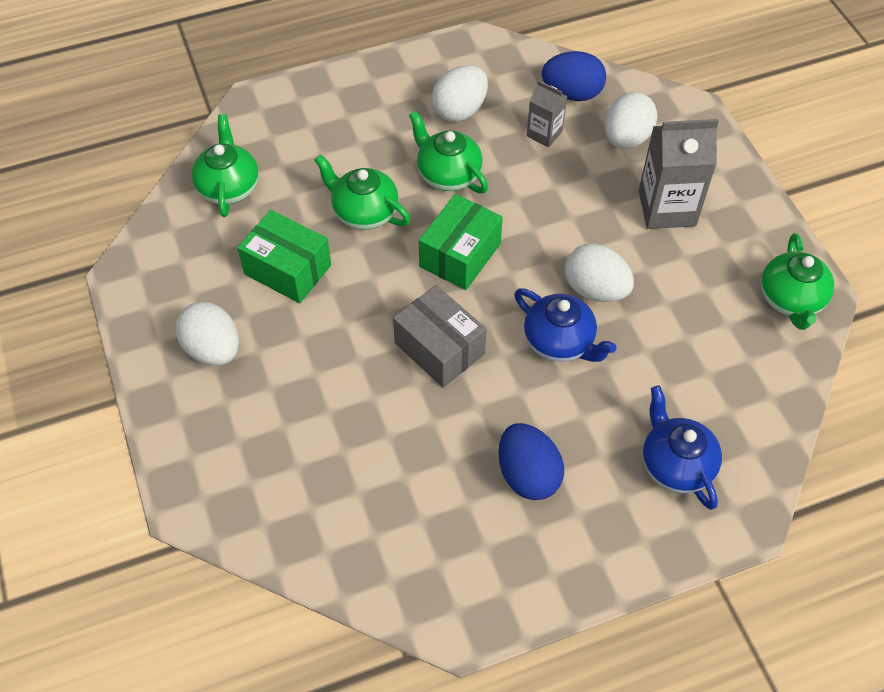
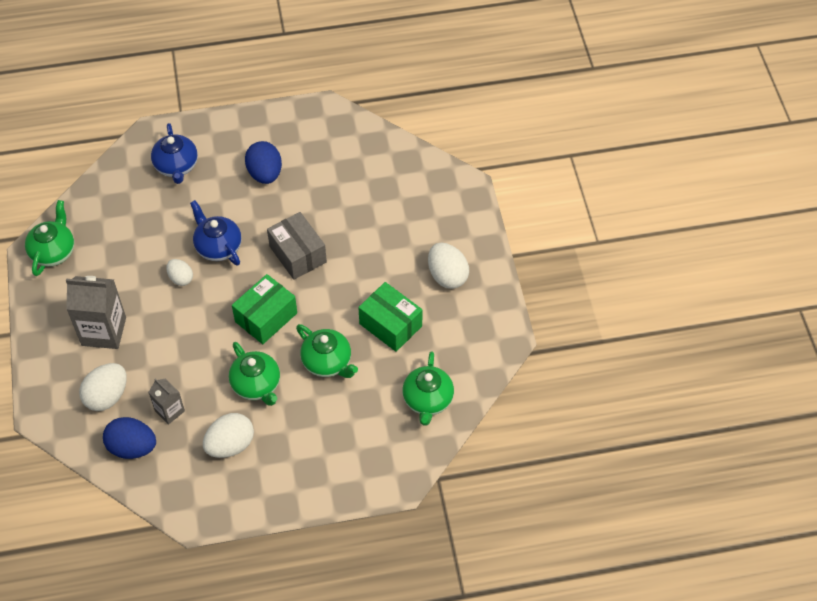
camera: 170 degrees left, 0 degrees up
(595, 289) = (181, 278): white egg -> white egg, size x0.61

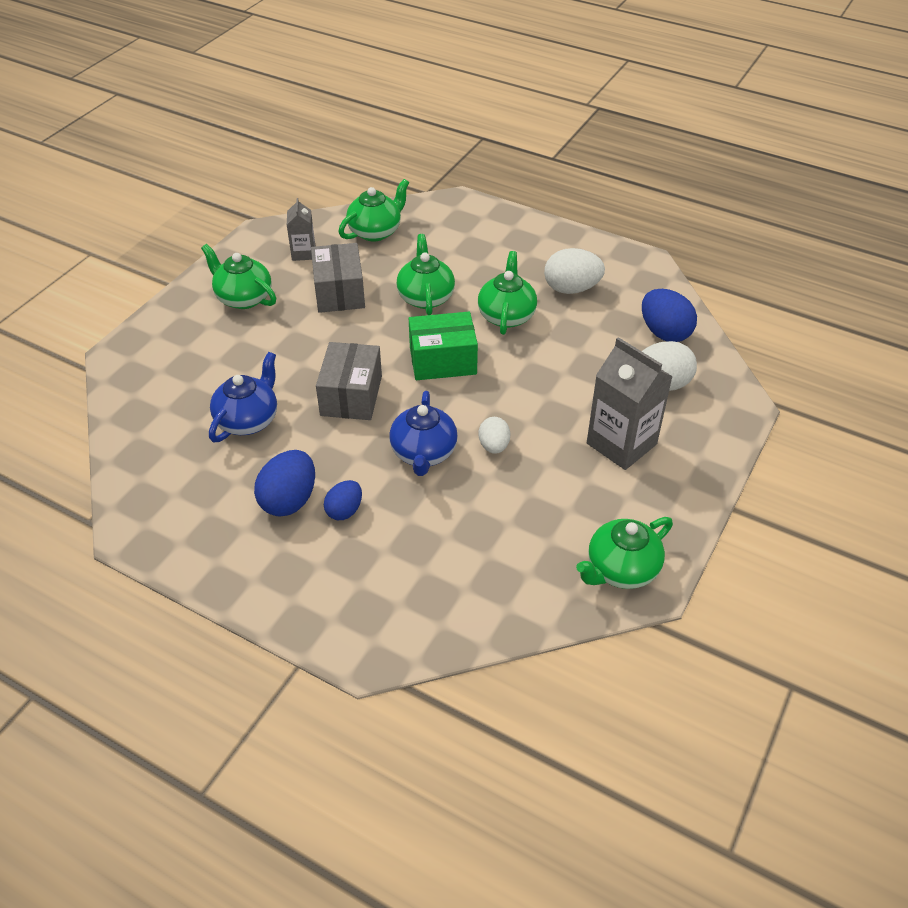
camera: 140 degrees left, 10 degrees down
(169, 411) = (606, 340): grey carton -> grey carton (303, 253)
(176, 166) = (379, 581): blue teapot -> blue teapot (248, 420)
(230, 187) = (344, 510): none -> blue egg
(390, 325) = (339, 292): green box -> grey box
(447, 276) = (243, 298): white egg -> green teapot

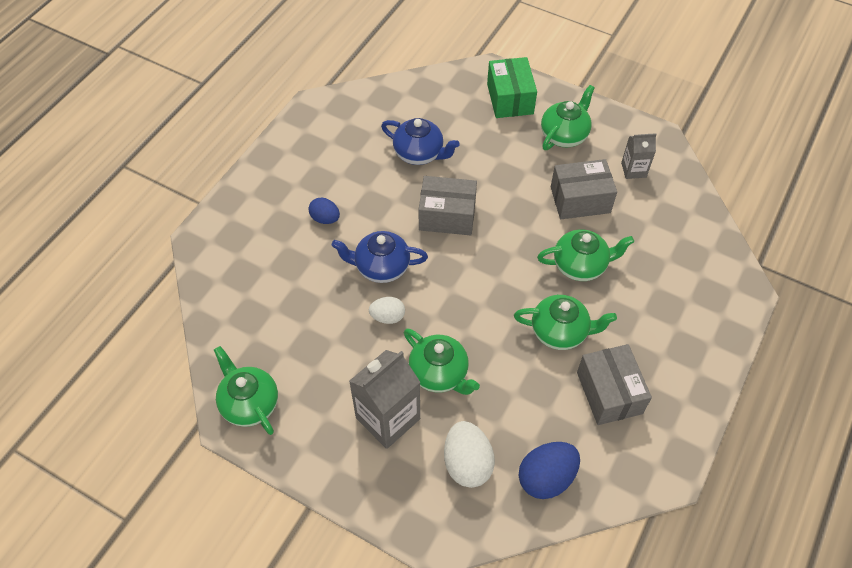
camera: 90 degrees right, 10 degrees up
(289, 500) = (337, 185): blue egg -> none
(375, 232) = (677, 222): green teapot -> green teapot (439, 373)
(443, 361) = (492, 279): green box -> green box (510, 99)
(571, 289) = (609, 393): white egg -> grey box

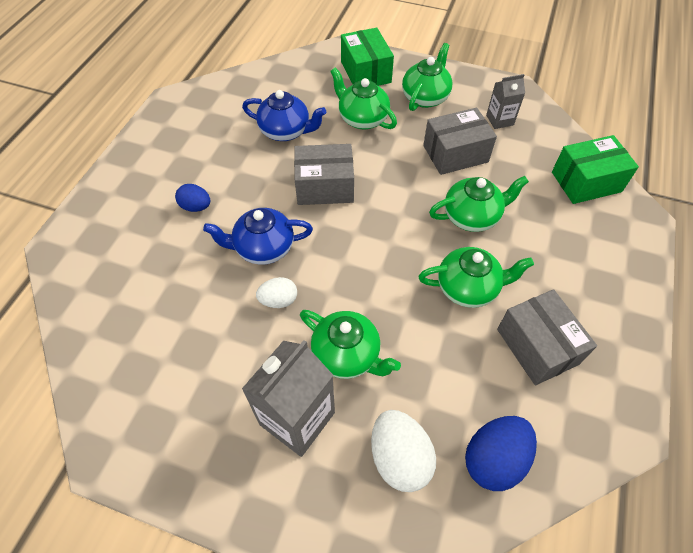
camera: 10 degrees left, 0 degrees up
(249, 403) = (129, 428): green teapot -> green teapot (362, 119)
(701, 247) = (586, 182): none -> green box

